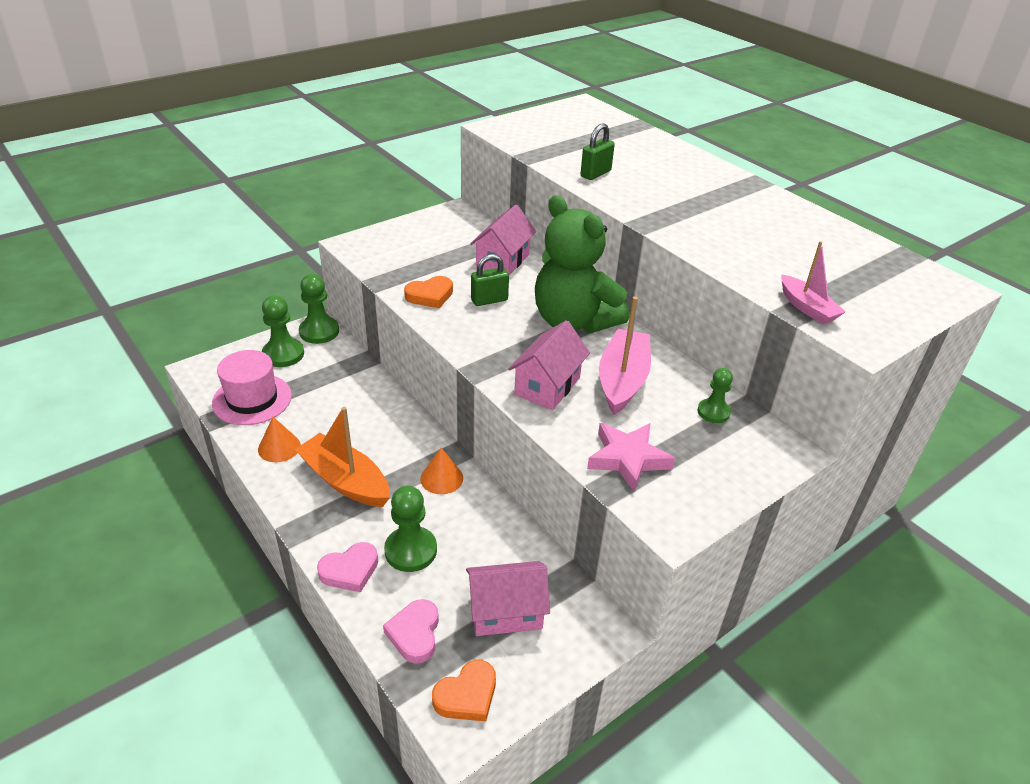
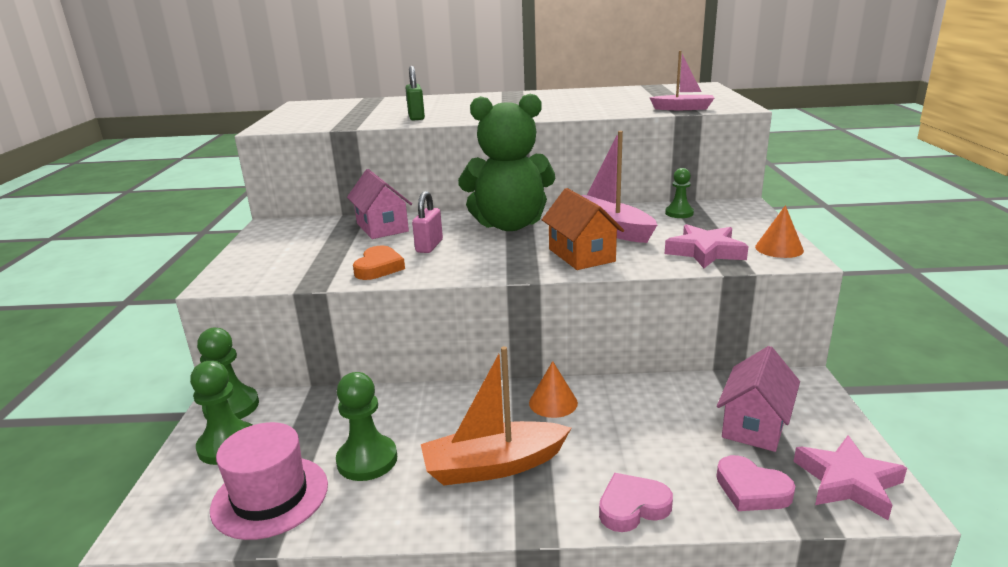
camera: 50 degrees left, 15 degrees down
(279, 447) = (383, 500): orange cone -> orange cone (779, 248)
(350, 570) = (632, 507): pink heart -> pink heart turned 120 degrees counterclockwise
(411, 550) = (635, 454): green pawn -> green pawn (367, 460)
(467, 695) = (847, 482): orange heart -> pink star
(489, 300) = (429, 246): green padlock -> pink padlock
(547, 386) = (581, 255): pink house -> orange house

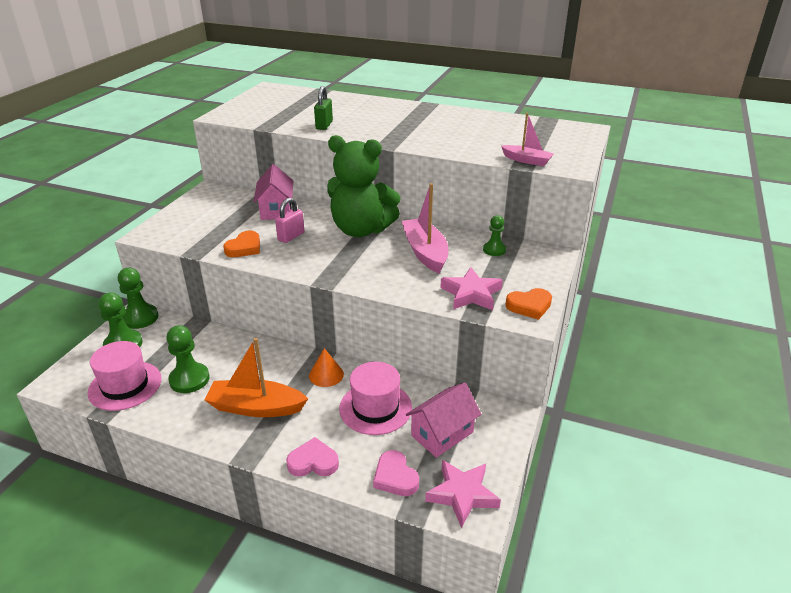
camera: 20 degrees right, 10 degrees up
(581, 255) = (382, 273): orange house -> none
(649, 420) = (375, 408): none -> pink hat
(779, 248) = (529, 306): orange cone -> orange heart

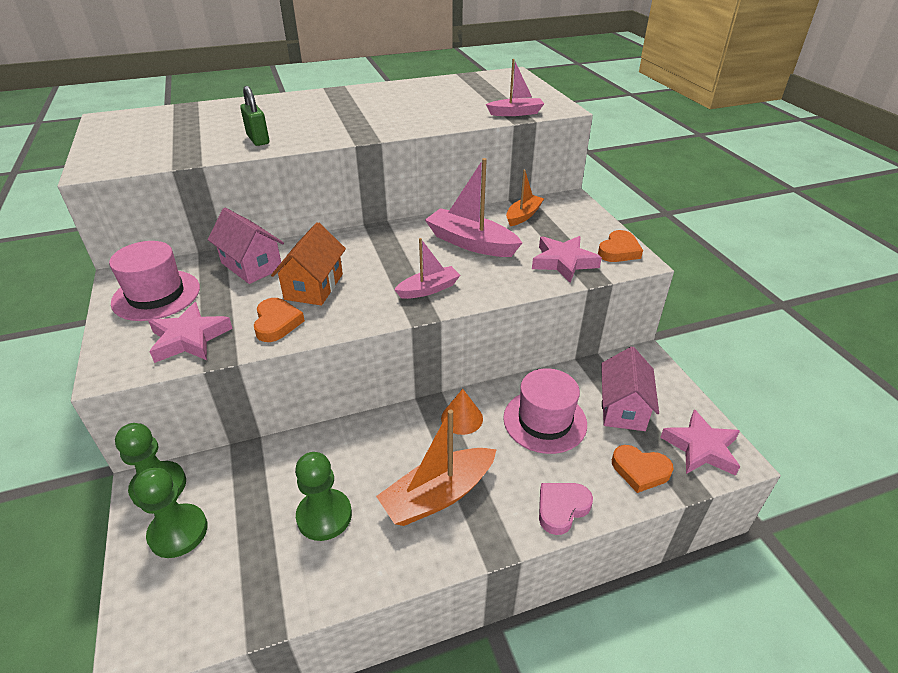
camera: 40 degrees left, 5 degrees up
(125, 385) = (250, 578): pink hat -> pink hat (156, 295)
(195, 236) = (189, 338): none -> pink star
(291, 236) = (314, 286): pink padlock -> orange house
(352, 268) = (428, 289): none -> pink boat
(361, 230) = (379, 248): green teddy bear -> none
(395, 477) = (640, 470): pink heart -> orange heart
(494, 250) = (523, 216): green pawn -> orange boat

